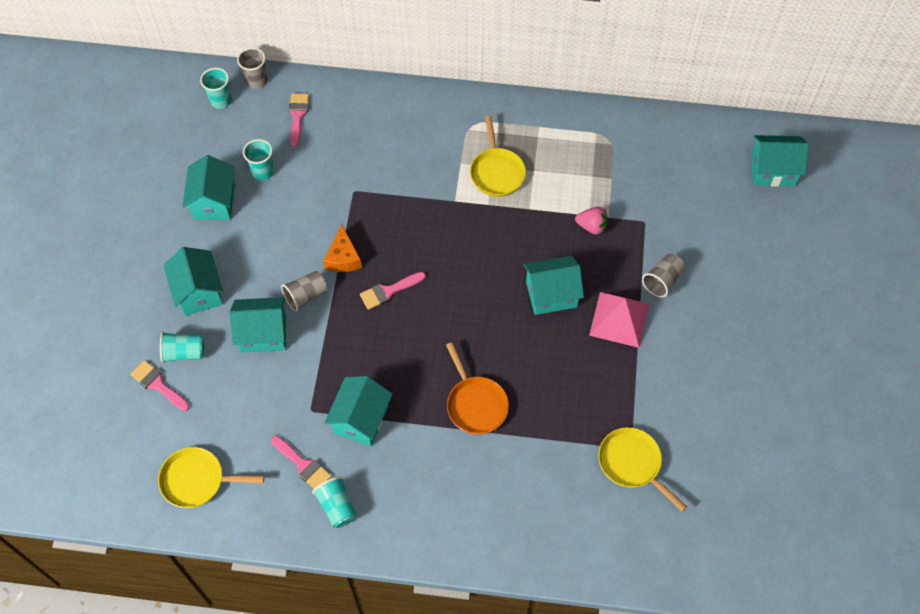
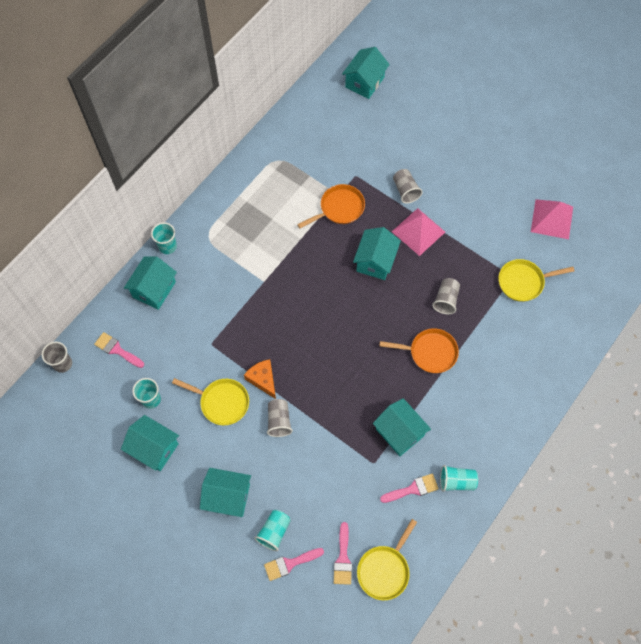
camera: 60 degrees left, 5 degrees up
(221, 101) = (63, 399): turquoise cup -> turquoise cup (167, 246)
(263, 333) = (292, 466): turquoise house -> turquoise house (154, 289)
(343, 257) = (263, 379): orange cheese -> orange cheese turned 150 degrees counterclockwise
(388, 291) = (310, 363): pink brush -> pink brush (343, 558)
(496, 172) = (258, 242): yellow pan -> yellow pan (221, 402)
(552, 390) = (446, 300): none -> grey cup
(591, 226) = (339, 208): pink strawberry -> orange pan
(741, 457) = (552, 219): none -> pink pyramid

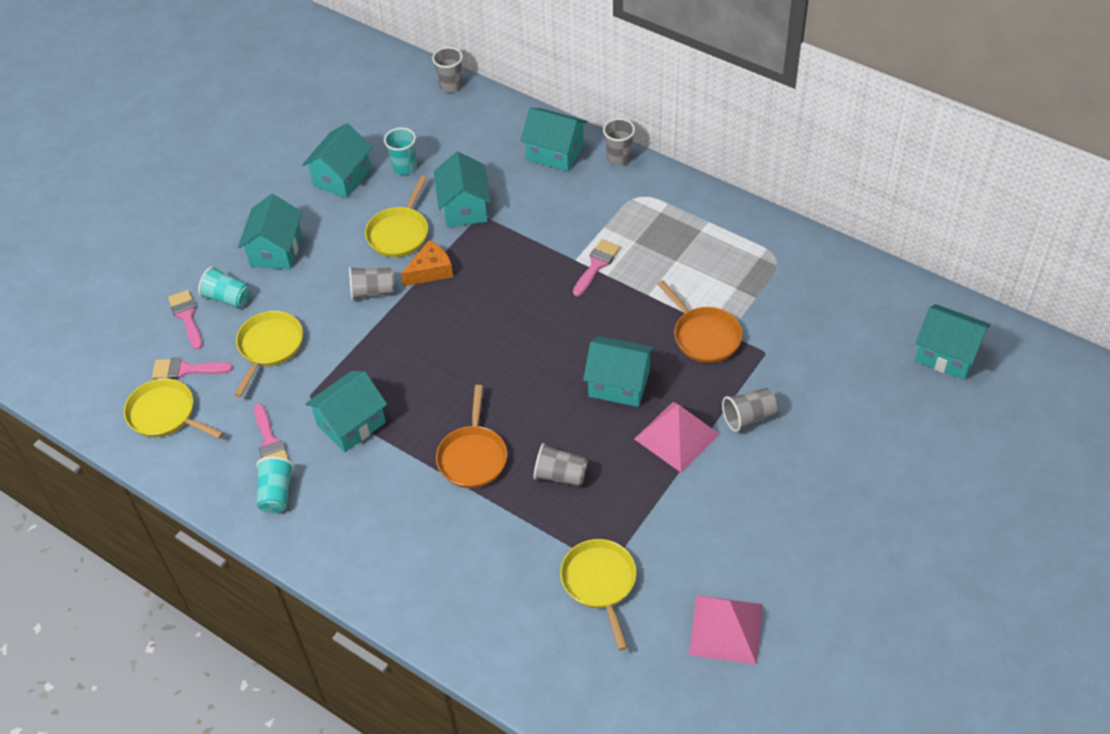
camera: 90 degrees right, 15 degrees down
(117, 350) = (470, 129): pink brush -> pink brush (596, 265)
(167, 246) = (619, 158): turquoise cup -> grey cup
(202, 355) = (464, 208): none -> turquoise house
(326, 495) = (269, 347): none -> yellow pan

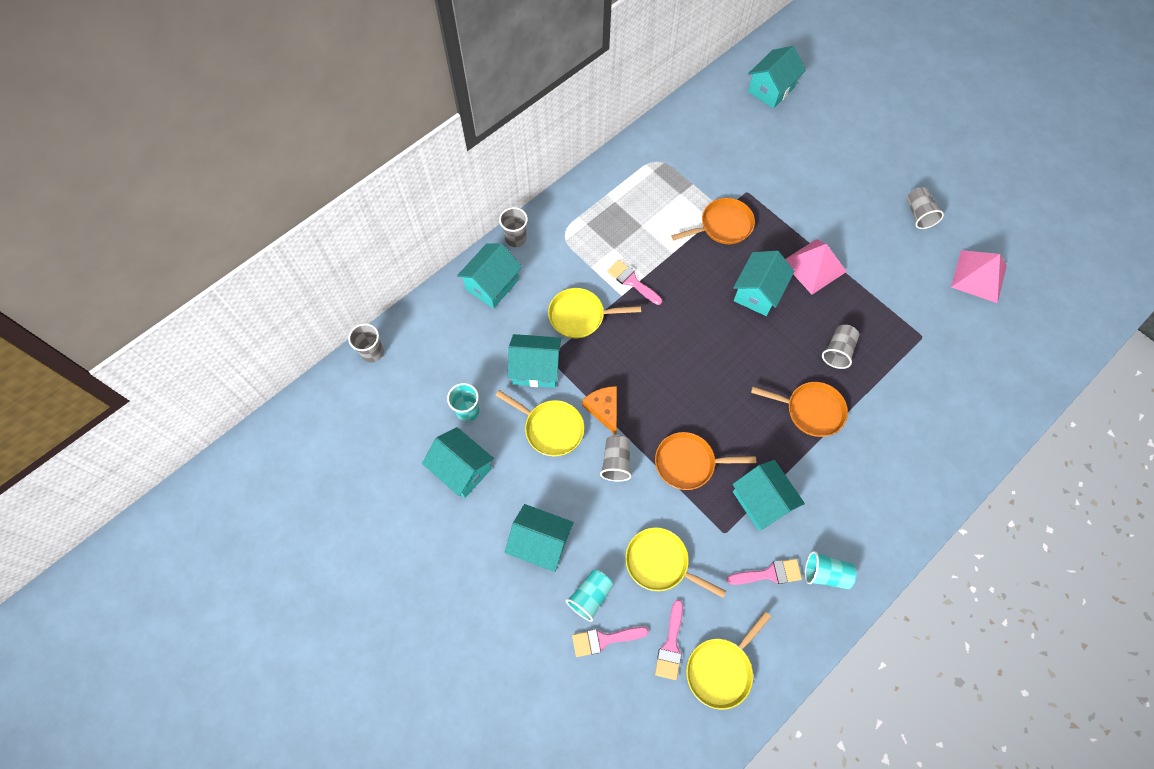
camera: 80 degrees left, 15 degrees up
(383, 353) = (689, 463): none -> orange pan
(600, 583) = (936, 345): yellow pan -> yellow pan (580, 316)
(748, 417) = (804, 217): grey cup -> grey cup (918, 214)

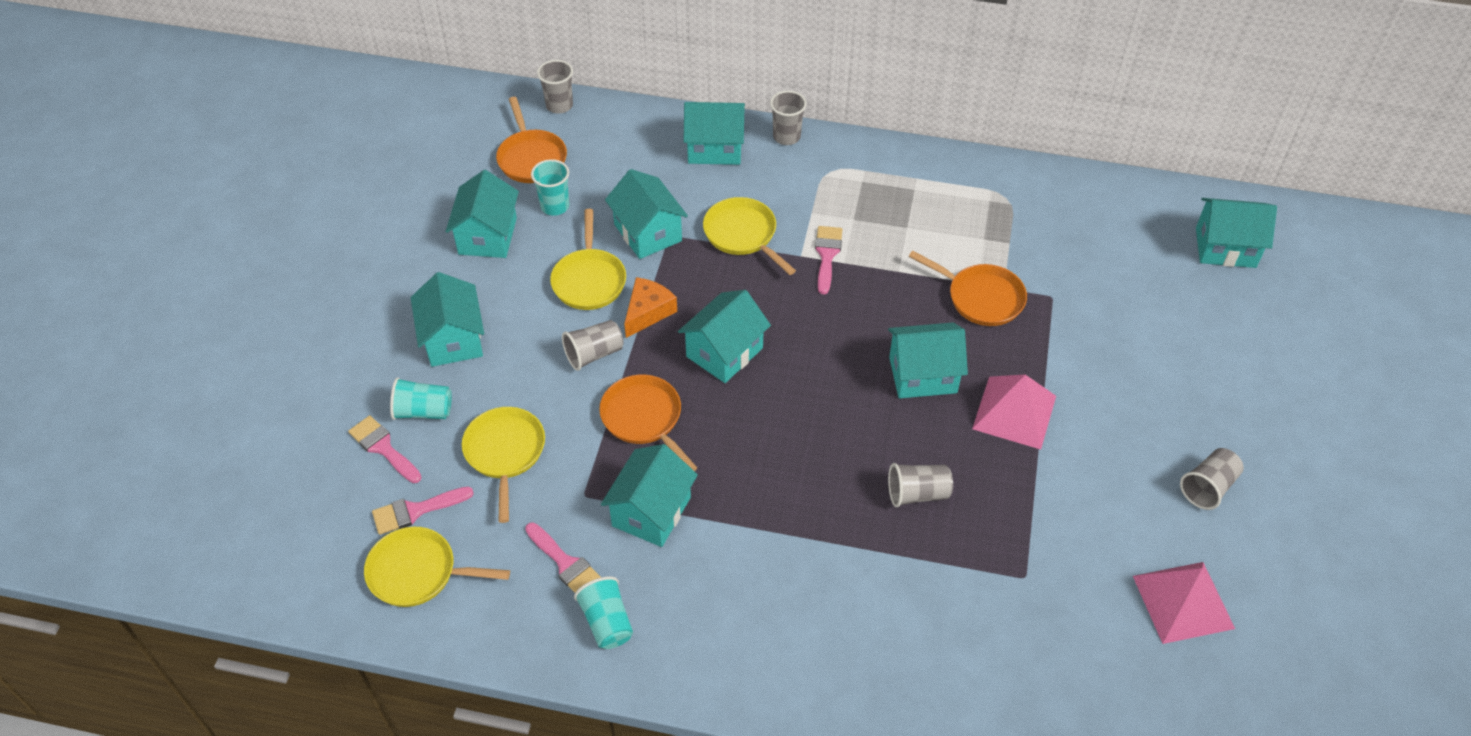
camera: 55 degrees right, 15 degrees down
(668, 386) = (724, 352): none -> turquoise house
(810, 410) = (810, 504): orange pan -> orange pan (531, 158)

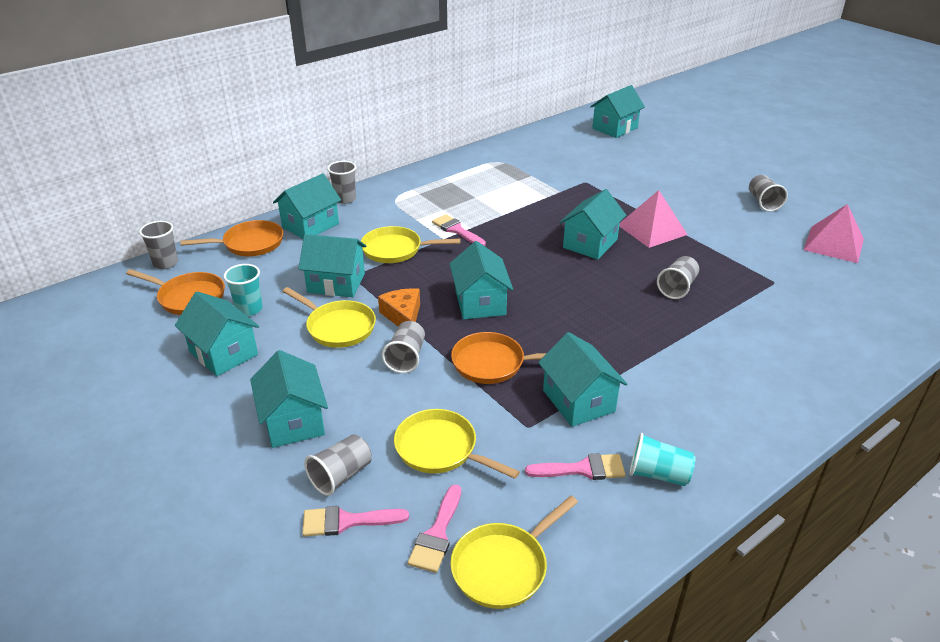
camera: 50 degrees left, 15 degrees down
(423, 411) = (341, 475): turquoise cup -> grey cup
(453, 339) = (293, 421): turquoise house -> turquoise house turned 45 degrees clockwise
(981, 297) = (558, 200): orange pan -> orange pan (249, 244)

